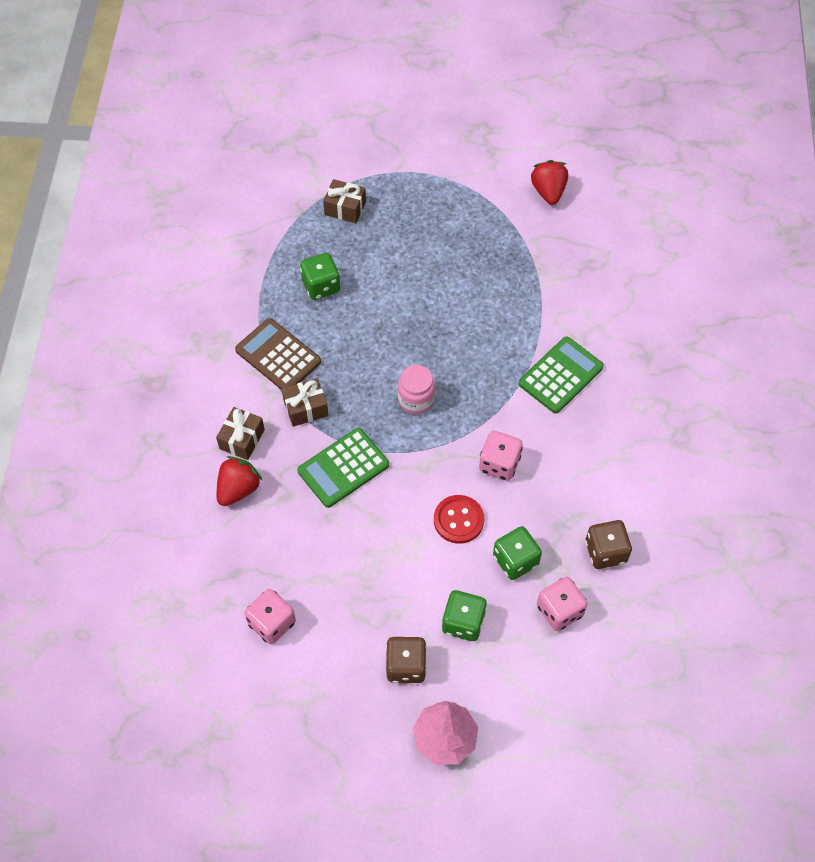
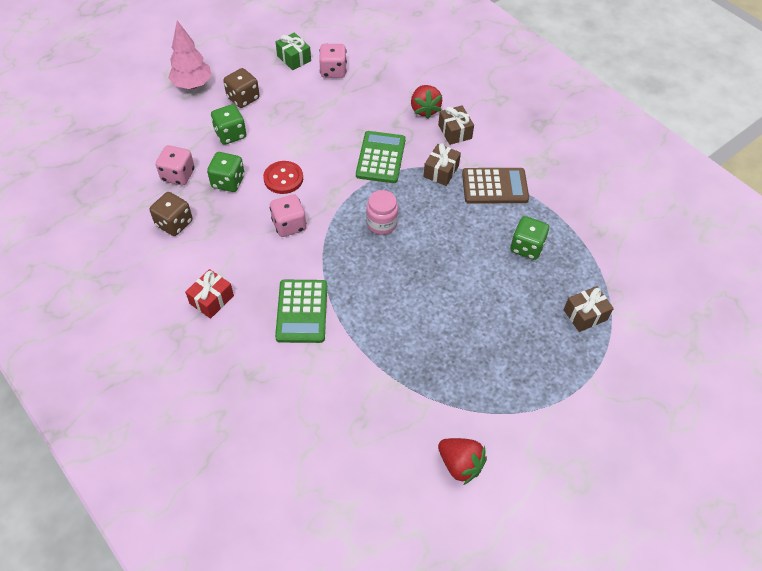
camera: 135 degrees right, 5 degrees down
(294, 682) = (294, 58): none -> green gift
(629, 444) = (211, 299): none -> red gift

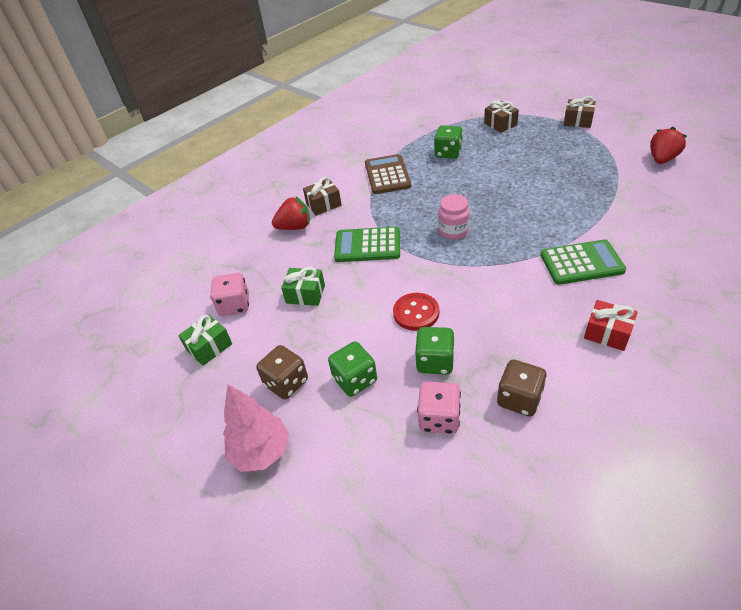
camera: 90 degrees left, 10 degrees down
(289, 225) = (480, 294): pink dice -> none
(331, 112) = (305, 294): none -> green gift
(441, 171) = (377, 206): brown gift -> brown gift (577, 121)

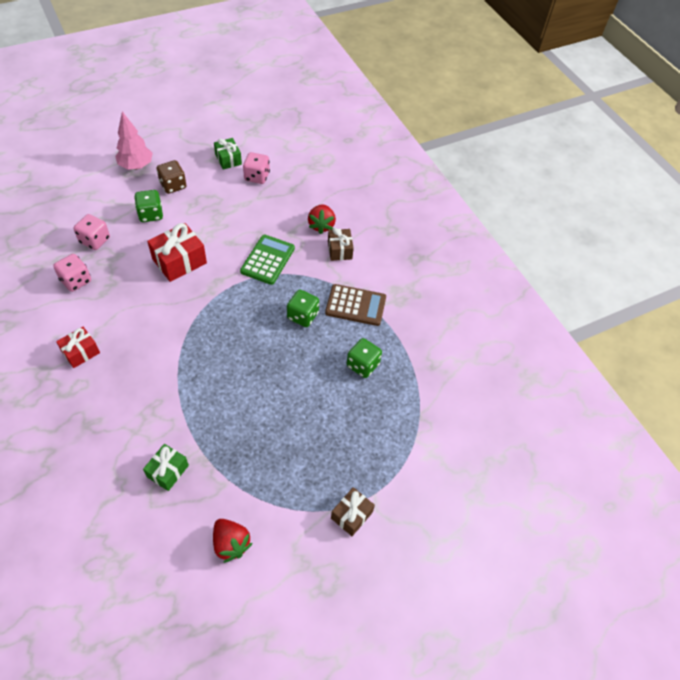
camera: 100 degrees right, 10 degrees up
(305, 294) = (241, 212): green gift -> green gift (168, 471)
(416, 313) = (179, 261): red button -> red gift
(435, 362) = (133, 254): green dice -> green dice (302, 316)
(453, 231) = (246, 317): pink jar -> none
(500, 124) = (390, 437): brown gift -> none
(519, 399) = (76, 281): brown dice -> pink dice
(581, 263) = (150, 379): green calculator -> none

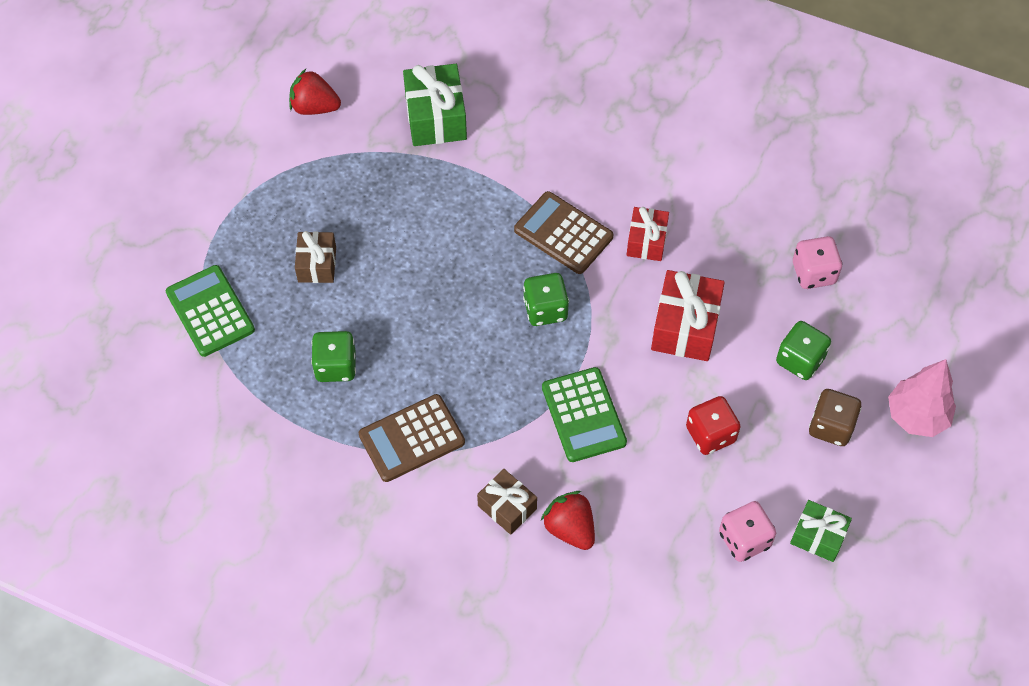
camera: 145 degrees right, 5 degrees up
(76, 281) = (764, 212): pink dice -> none
(81, 352) = (654, 150): red gift -> red gift (646, 241)
(168, 471) = (436, 117): green gift -> green gift, size x1.59
(180, 345) = (563, 233): none -> brown calculator
(224, 216) = (710, 434): none -> red dice
(302, 316) = (463, 373): green dice -> green dice (545, 309)
(351, 515) = (219, 206): brown gift -> brown gift (317, 264)
(407, 447) = (210, 311): none -> green calculator

